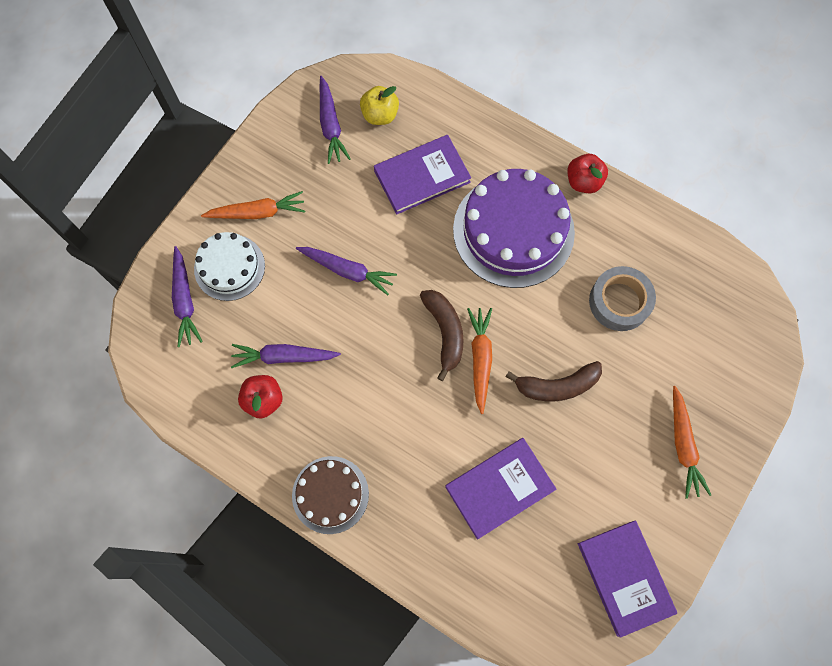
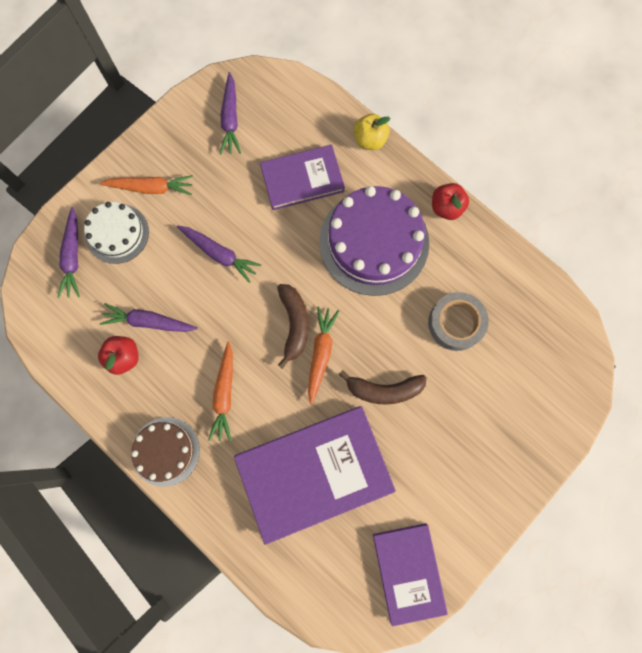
camera: 10 degrees right, 5 degrees up
(380, 115) = (276, 116): yellow apple -> yellow apple (369, 140)
(499, 488) = (314, 472): purple book -> purple book, size x1.64
(683, 445) = (485, 463): orange carrot -> orange carrot (224, 394)

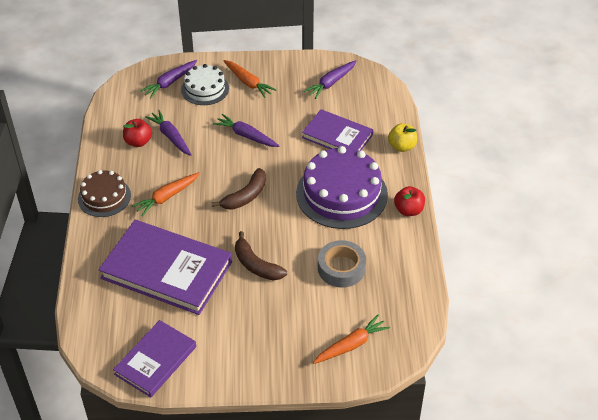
camera: 45 degrees right, 30 degrees down
(219, 254) = (246, 136): purple carrot -> purple carrot turned 135 degrees clockwise
(321, 353) = (242, 220): orange carrot -> orange carrot (351, 345)

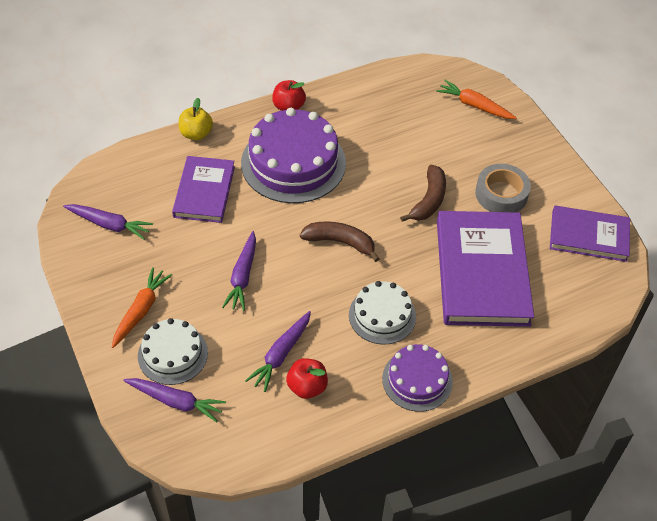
camera: 115 degrees left, 5 degrees up
(104, 197) = (417, 380): brown cake -> purple cake
(167, 197) = (382, 315): orange carrot -> white cake
(341, 268) = (392, 136): grey tape -> grey tape (501, 194)

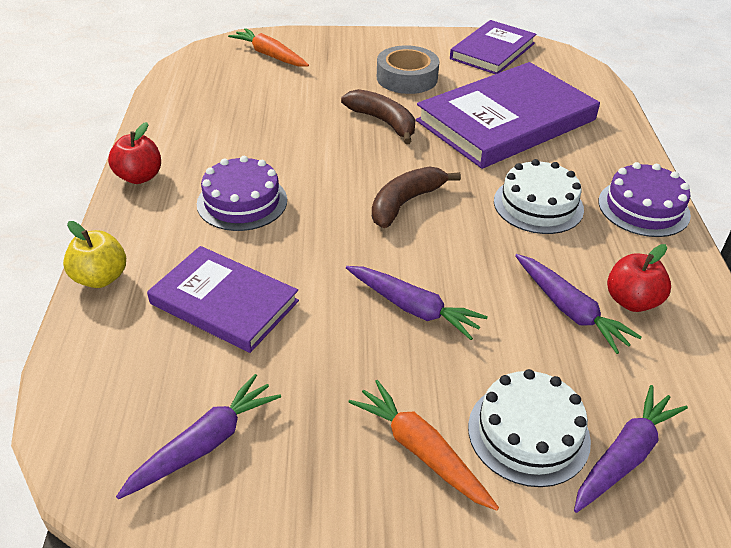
camera: 65 degrees left, 10 degrees down
(293, 163) = (242, 202): purple cake -> purple cake, size x0.57
(474, 105) = (270, 55): orange carrot -> orange carrot turned 75 degrees clockwise
(481, 272) = (506, 120): purple book -> purple book turned 60 degrees counterclockwise

